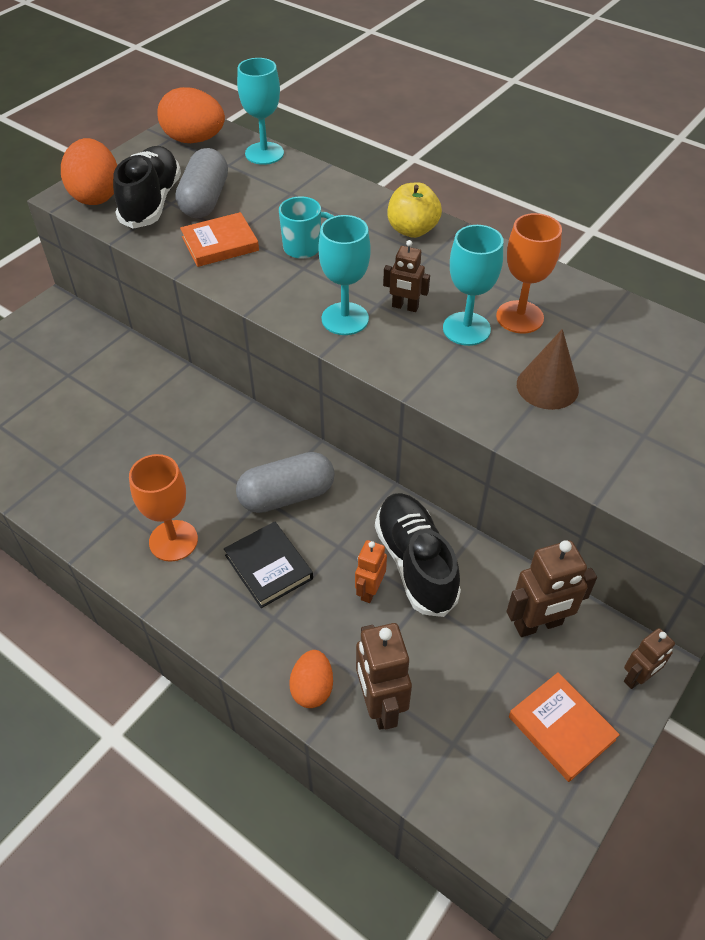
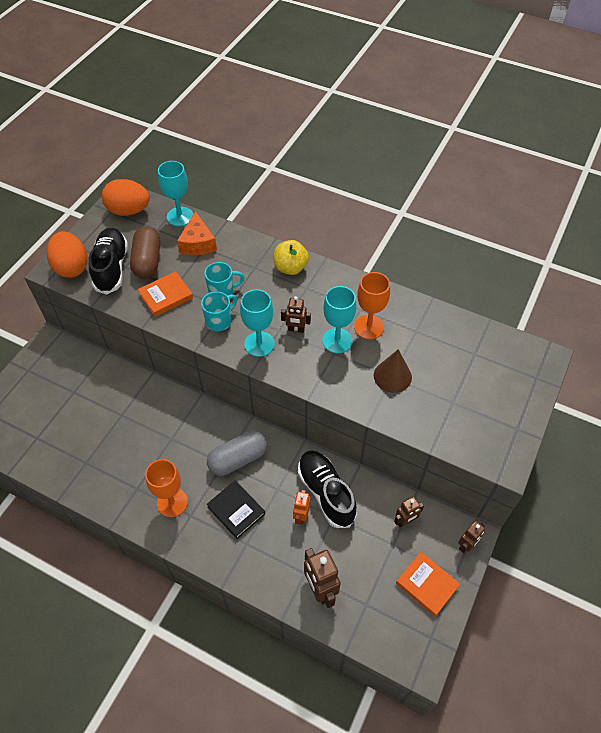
camera: 10 degrees left, 5 degrees up
(205, 200) = (147, 261): grey capsule -> brown capsule
(282, 186) = (198, 243): none -> orange cheese
(291, 283) = (219, 321): none -> turquoise mug
(312, 688) = (278, 585): orange egg -> none
(538, 624) = (405, 521): brown robot -> brown robot, size x0.61

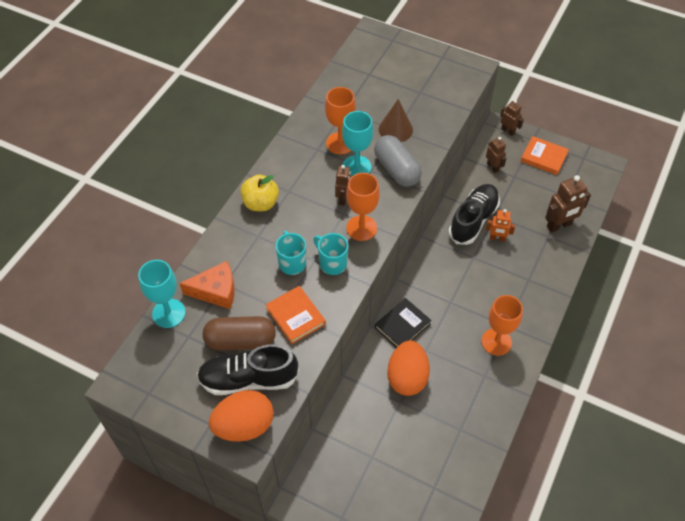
camera: 90 degrees left, 0 degrees up
(129, 211) = (150, 372): orange egg -> orange egg (407, 377)
(236, 510) = (498, 288): black book -> black book (402, 326)
(238, 459) = (445, 289): grey capsule -> grey capsule (396, 170)
(259, 344) = (361, 228): turquoise goblet -> orange goblet
(326, 493) = (473, 220): black shoe -> black shoe turned 150 degrees clockwise
(427, 584) = (543, 157): orange book -> orange book turned 75 degrees clockwise

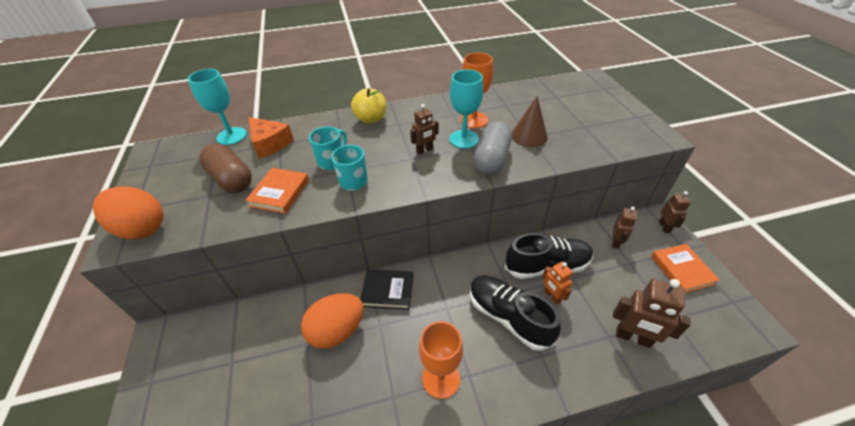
camera: 50 degrees right, 10 degrees down
(248, 379) = (194, 204): black shoe -> black shoe (508, 317)
(361, 228) = (408, 175): orange goblet -> none

